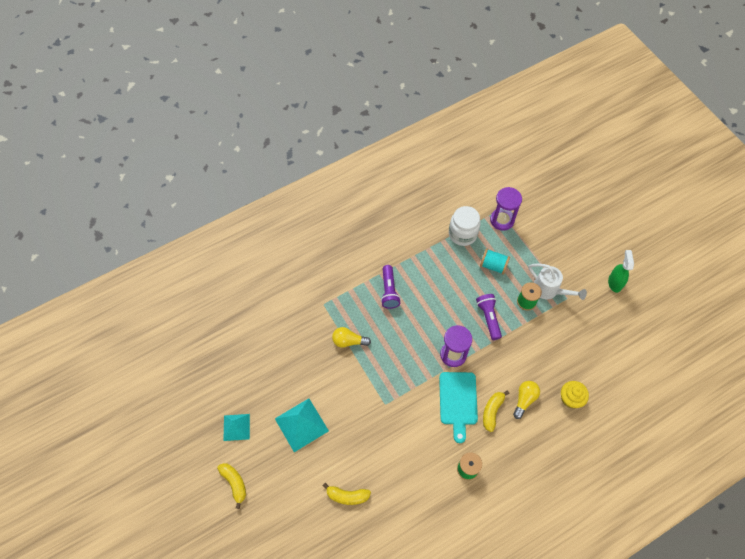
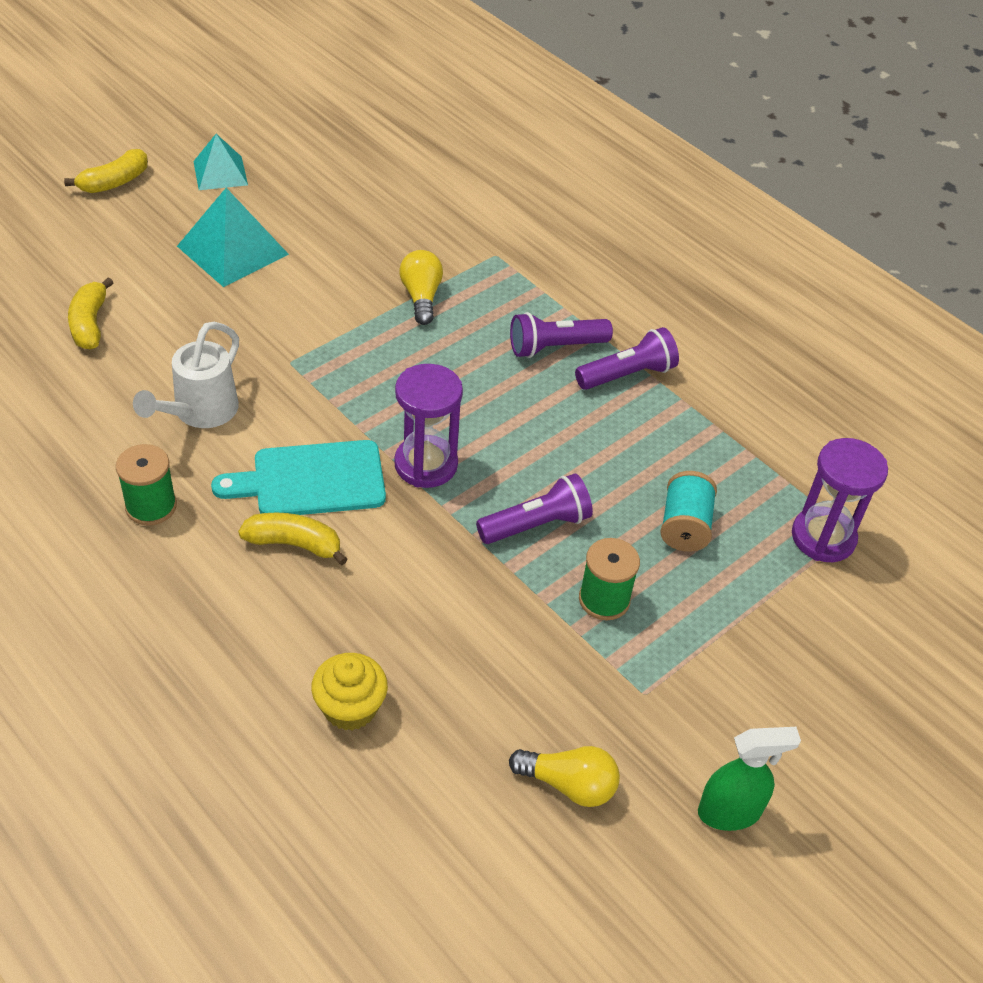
camera: 75 degrees right, 15 degrees down
(409, 266) = (627, 375): none -> purple flashlight
(462, 234) = (749, 462): white jar -> none
(524, 400) = (333, 606): yellow light bulb -> yellow light bulb (568, 784)
(549, 290) = (653, 648): white watering can -> white watering can (200, 412)

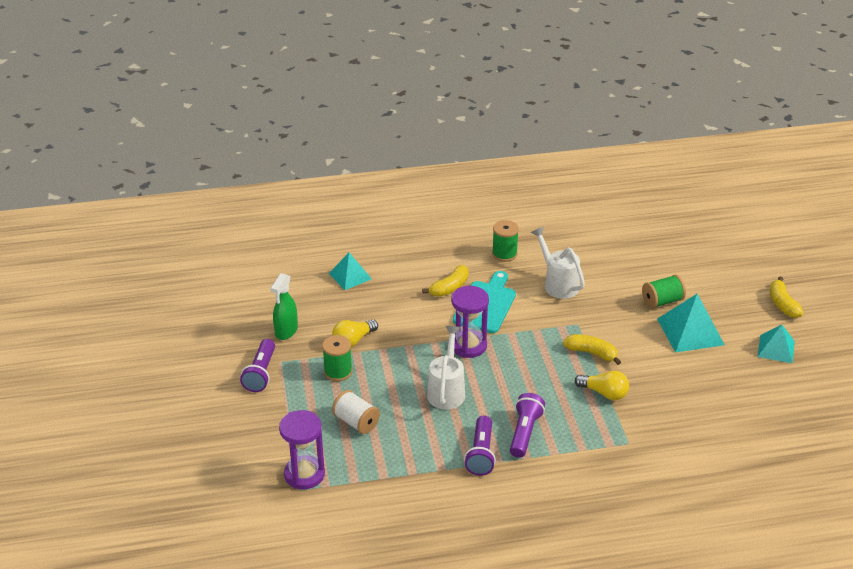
camera: 125 degrees right, 10 degrees down
(90, 324) = (649, 266): yellow banana -> yellow banana (592, 353)
(178, 291) = (662, 301): none -> green spool
(350, 708) = (350, 276): yellow cupcake -> turquoise pyramid
(537, 525) = (400, 368): purple flashlight -> purple flashlight (260, 373)
(541, 452) = (447, 391): none -> white watering can
(568, 784) = (261, 320): yellow light bulb -> yellow light bulb (353, 340)
(684, 526) = (356, 422): turquoise spool -> white spool
(729, 812) = (205, 360): green spray bottle -> green spray bottle (286, 331)

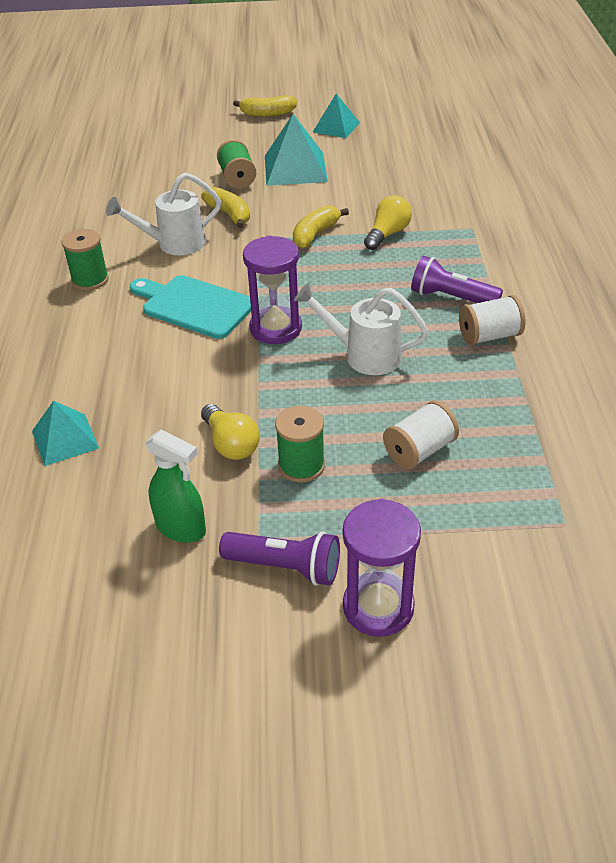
camera: 80 degrees left, 5 degrees up
(304, 474) = (532, 516): purple hourglass -> purple hourglass (378, 607)
(449, 288) = (142, 335): yellow banana -> yellow banana (229, 214)
(481, 454) = (489, 336): purple flashlight -> white spool

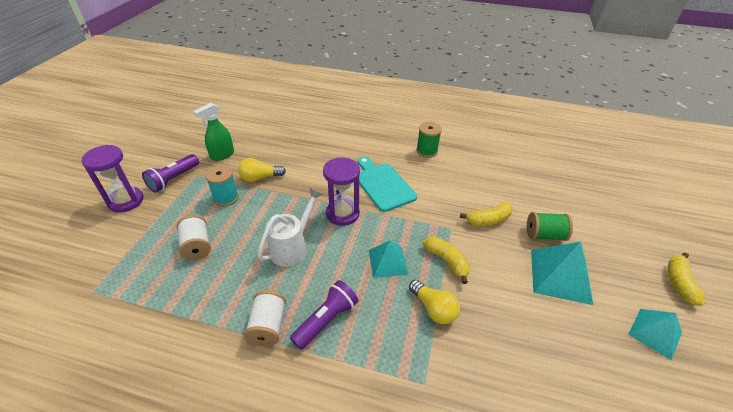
camera: 105 degrees right, 0 degrees up
(65, 439) = (301, 132): turquoise pyramid -> turquoise pyramid (388, 262)
(174, 244) = (455, 188): white watering can -> none
(194, 306) = (383, 185): turquoise cutting board -> turquoise cutting board turned 75 degrees counterclockwise
(301, 465) = (226, 198): green spool -> turquoise spool

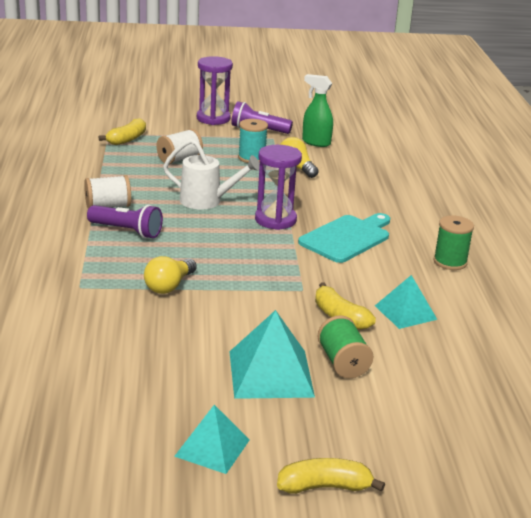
camera: 70 degrees right, 15 degrees down
(388, 262) = (219, 254): turquoise pyramid -> turquoise pyramid (405, 312)
(447, 261) = (244, 290): yellow banana -> yellow banana (127, 139)

